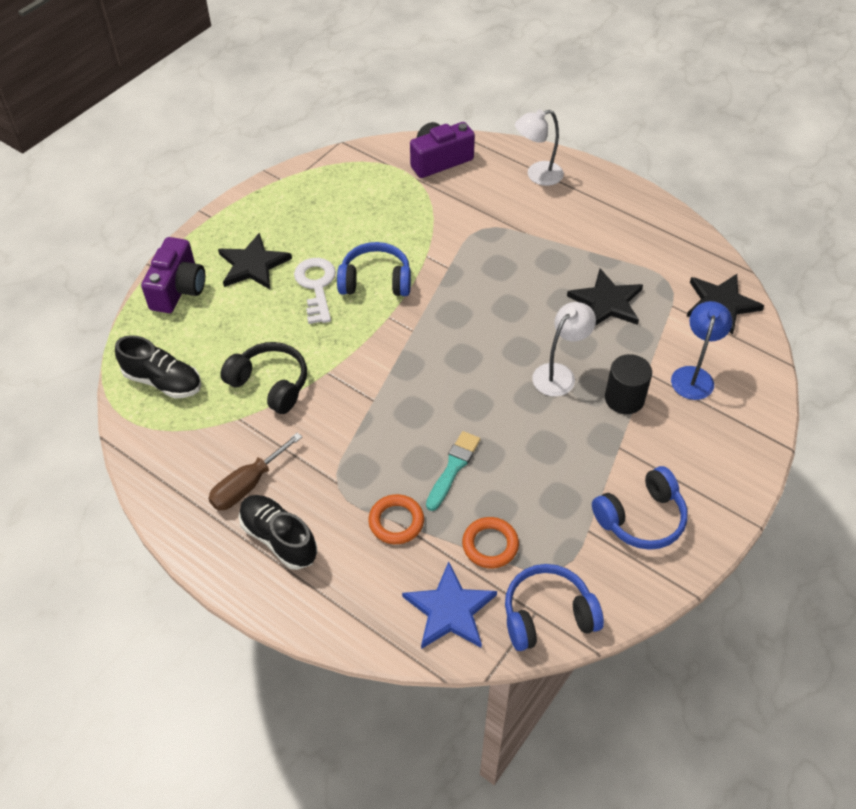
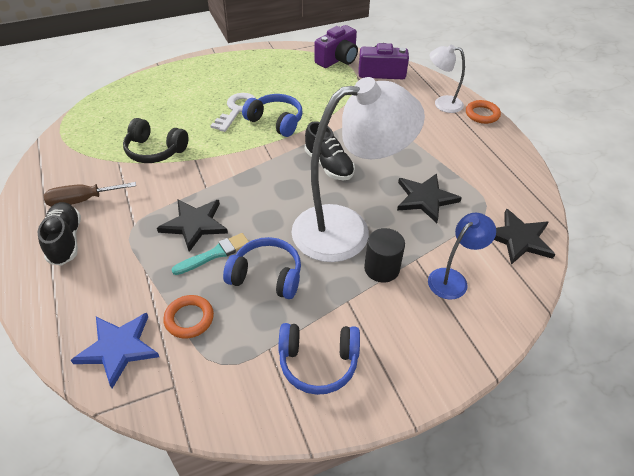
camera: 30 degrees right, 5 degrees down
(163, 381) = (99, 123): black shoe -> black shoe (328, 165)
(178, 289) = (158, 81): purple camera -> purple camera (337, 59)
(253, 265) = (212, 85): black star -> black star (194, 224)
(270, 384) = (155, 151): black headphones -> black headphones turned 135 degrees clockwise
(396, 521) = (144, 269): orange ring -> orange ring (482, 114)
(547, 615) = (180, 394): blue headphones -> blue headphones (266, 276)
(559, 374) = (347, 229): white lamp -> white lamp, size x2.12

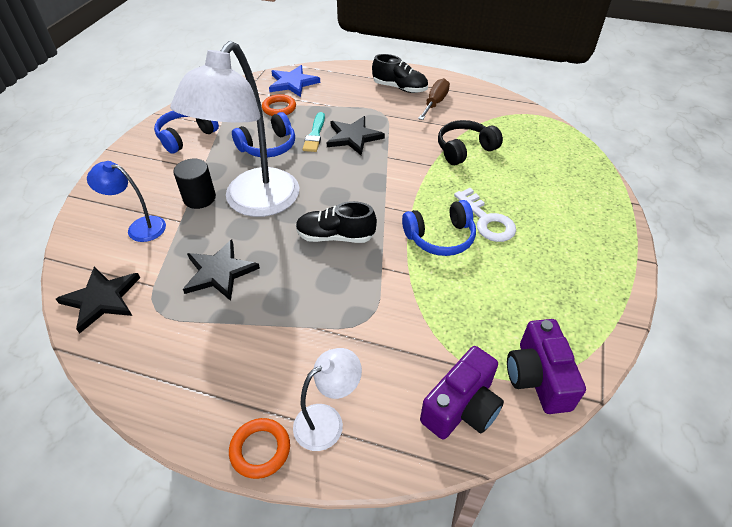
camera: 130 degrees right, 0 degrees up
(453, 279) = (139, 227): blue lamp -> blue lamp turned 105 degrees clockwise

